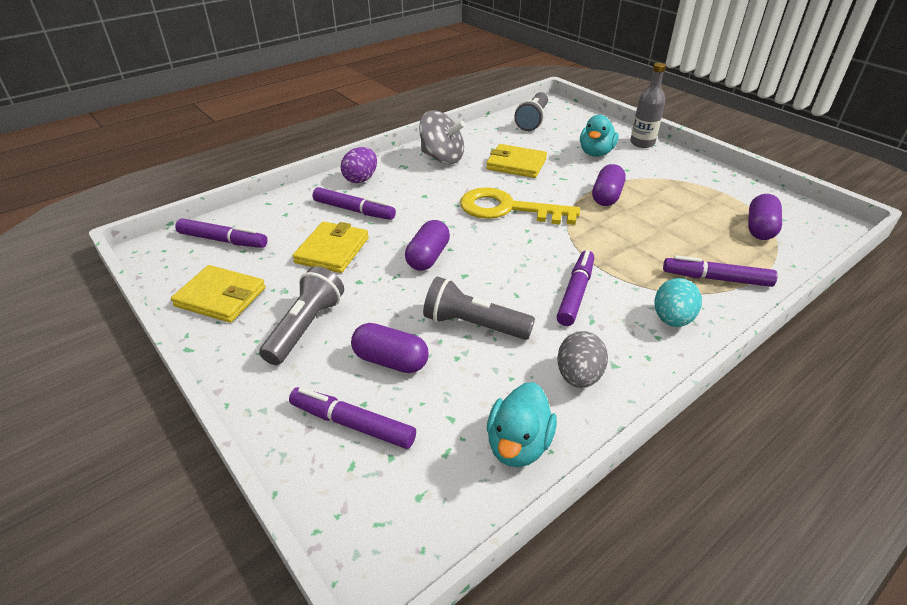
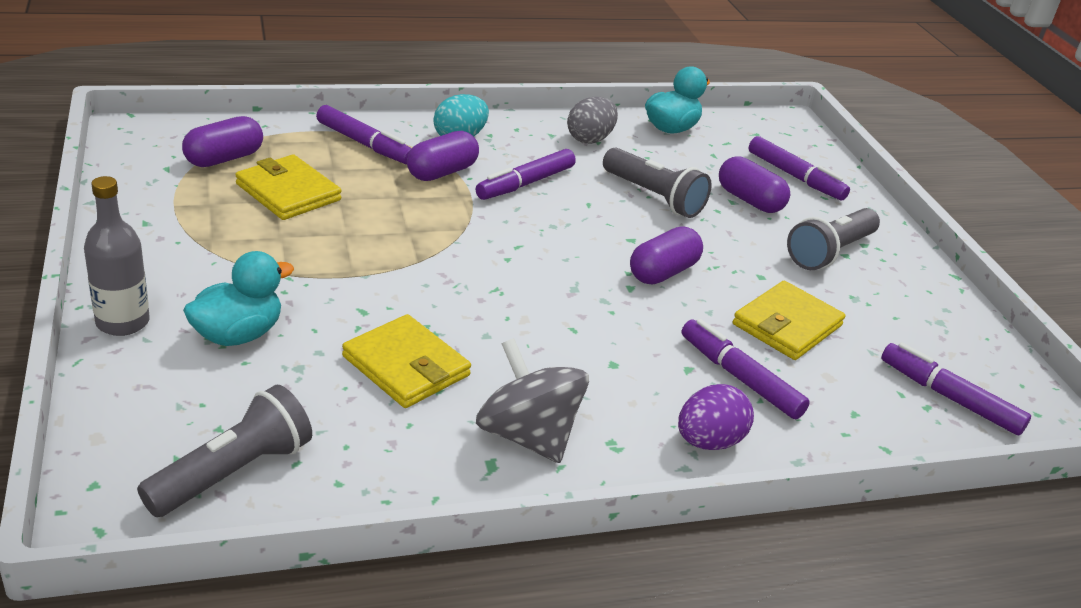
camera: 160 degrees left, 5 degrees down
(220, 297) = (933, 316): yellow wallet -> yellow wallet (288, 192)
(508, 209) = (504, 294): yellow key -> none
(606, 196) = (341, 259): purple capsule -> purple capsule (442, 172)

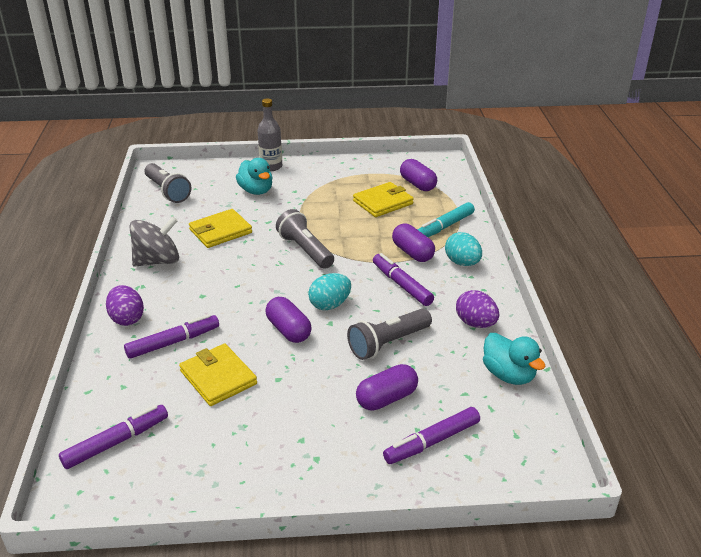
camera: 105 degrees right, 0 degrees up
(364, 144) = (444, 227): purple marker -> turquoise marker
(590, 139) = (475, 323): grey egg -> purple egg
(592, 240) = (330, 305): none -> turquoise egg
(829, 252) = (305, 429): grey flashlight -> grey flashlight (305, 250)

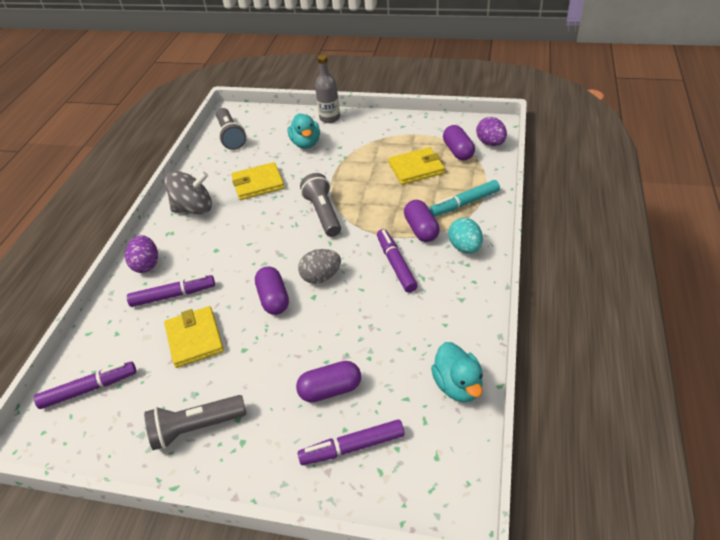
camera: 20 degrees right, 10 degrees up
(330, 305) = (321, 277): turquoise egg -> grey egg
(388, 343) = (356, 328): grey flashlight -> grey flashlight (196, 428)
(475, 323) = (449, 320): purple egg -> purple egg (490, 143)

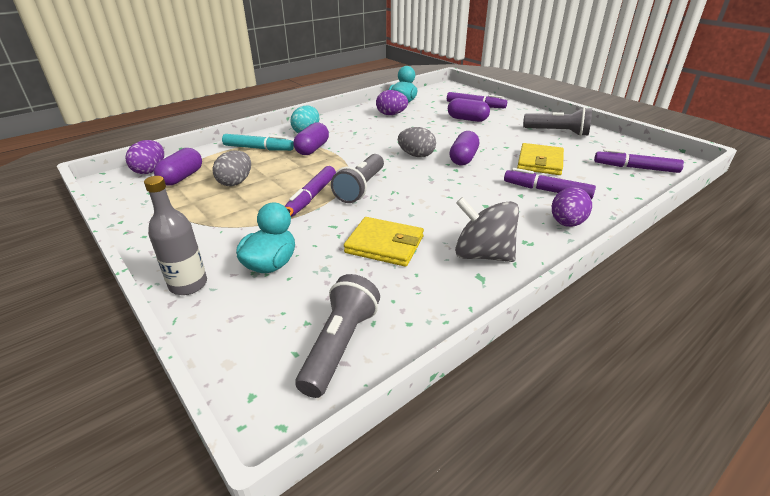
camera: 145 degrees left, 10 degrees down
(396, 264) = (359, 142): purple marker -> purple marker (311, 196)
(416, 168) = (235, 182): yellow wallet -> grey egg
(431, 339) = (391, 114): none -> purple egg

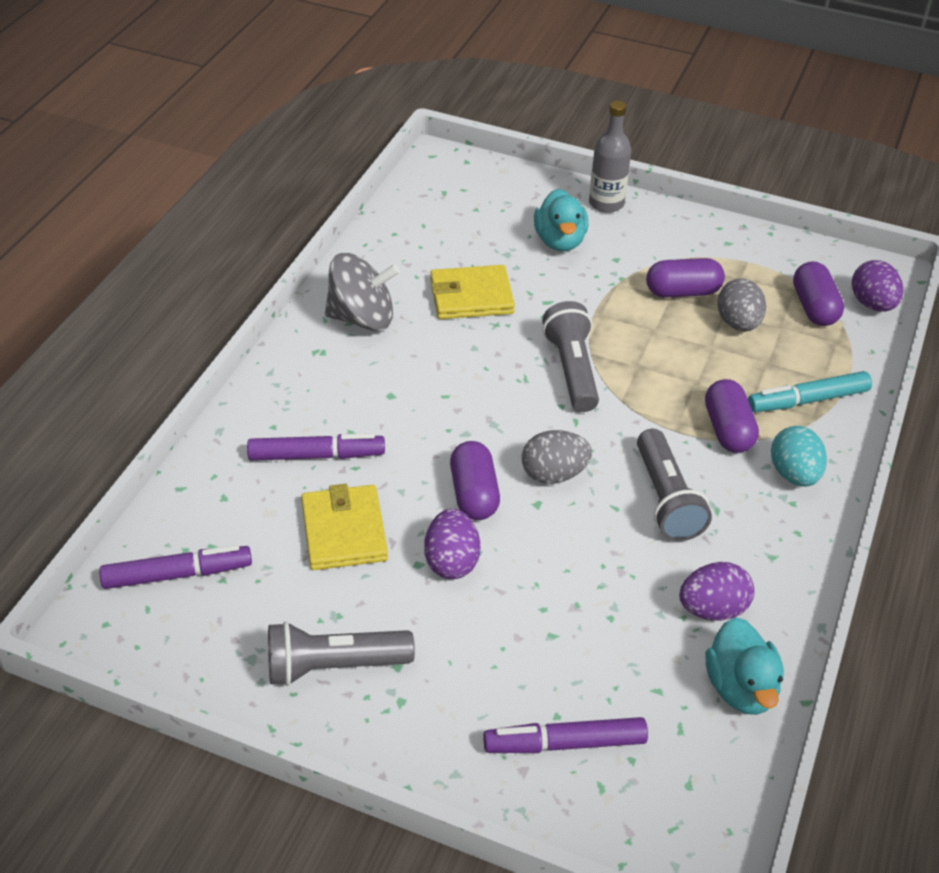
camera: 150 degrees right, 10 degrees up
(311, 196) = (617, 333): purple marker -> none
(340, 345) = (435, 203): grey flashlight -> grey flashlight (666, 499)
(467, 119) = (544, 653): purple capsule -> purple capsule (682, 292)
(566, 223) = (278, 397): purple egg -> purple egg (451, 561)

